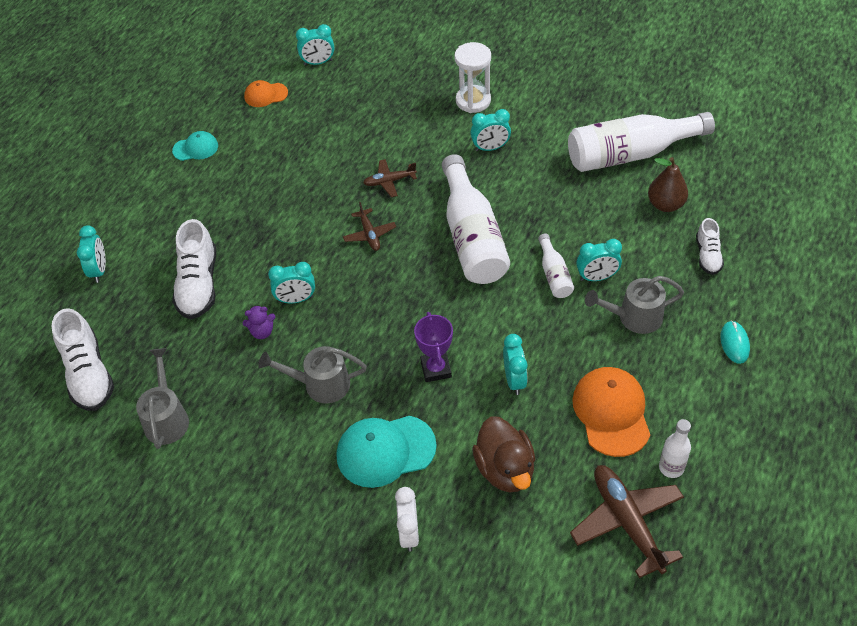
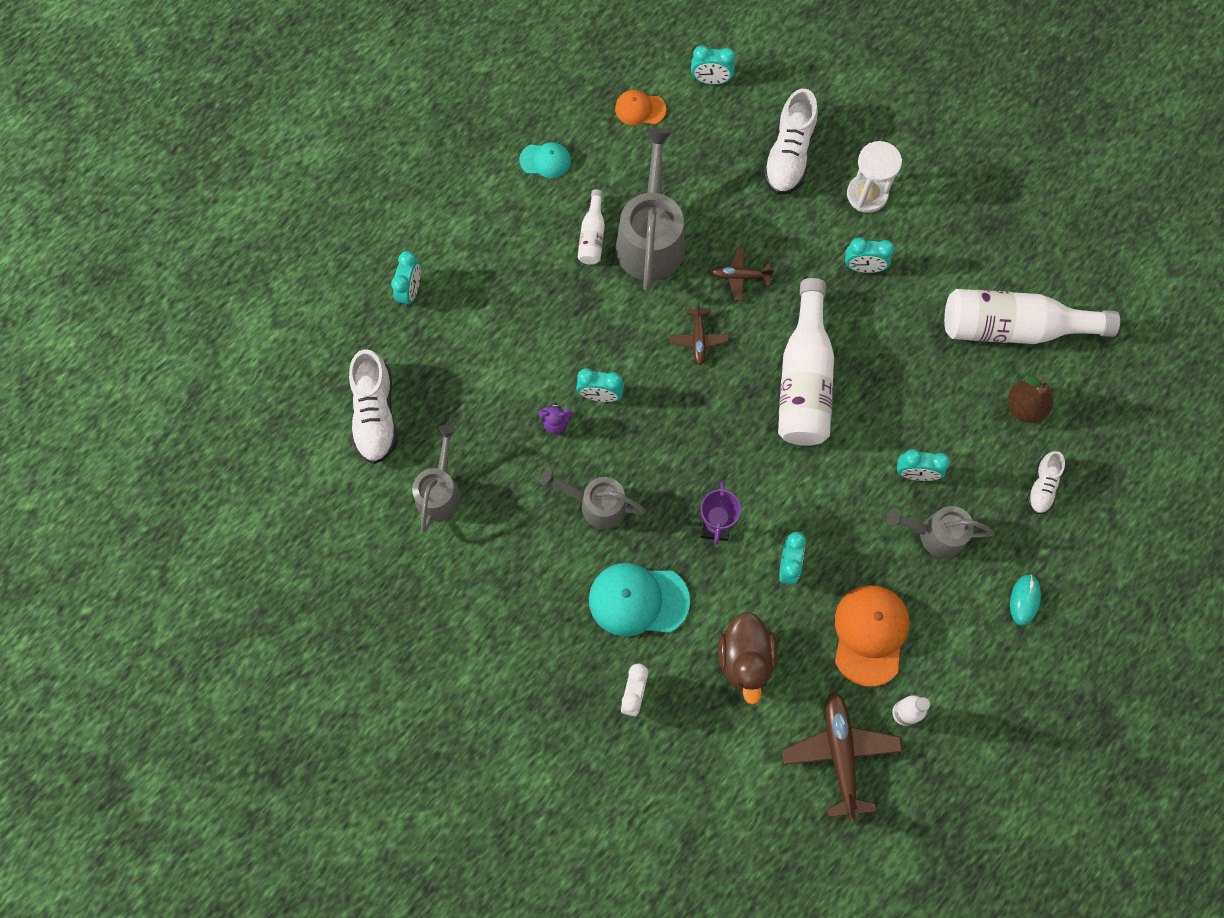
camera: 15 degrees right, 20 degrees up
(198, 285) = (506, 343): white shoe -> white shoe (788, 155)
(303, 176) = (650, 238): none -> grey watering can
(554, 274) = (873, 455): white bottle -> white bottle (592, 235)

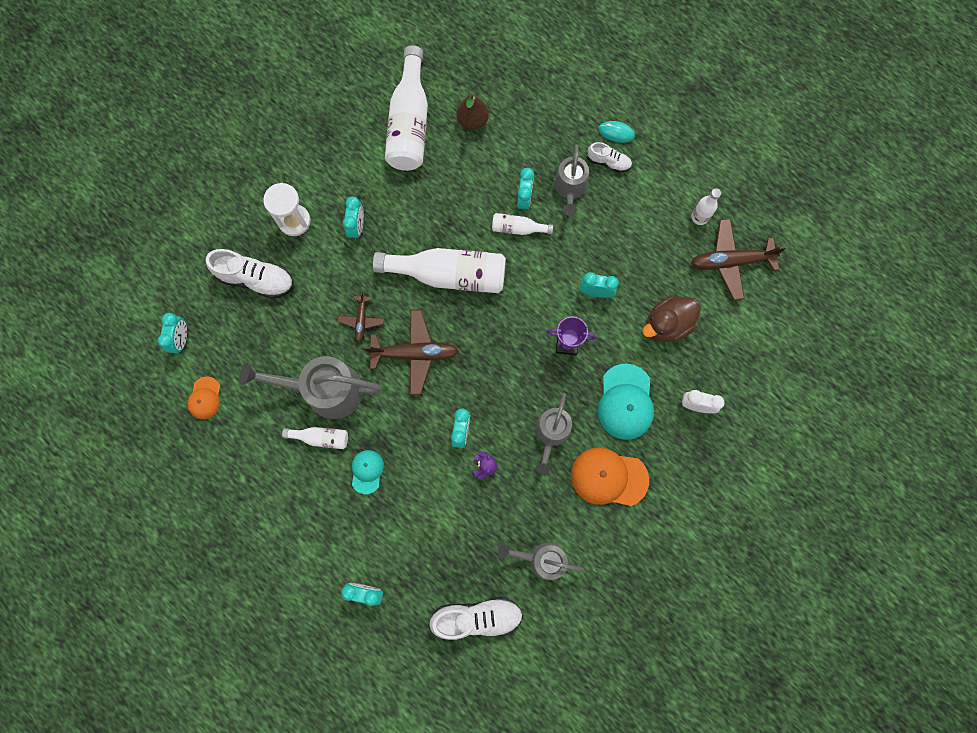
camera: 90 degrees left, 5 degrees up
(545, 160) = (249, 478): turquoise cap -> turquoise cap (367, 471)
(698, 339) = (415, 354): brown plane -> brown plane, size x1.83
(745, 659) = (667, 324): brown duck -> brown duck turned 150 degrees clockwise
(870, 634) = (645, 237): orange cap -> orange cap (609, 477)
(873, 465) = (518, 228): none -> white bottle
(1042, 486) = (533, 114): white shoe -> white shoe (608, 162)

